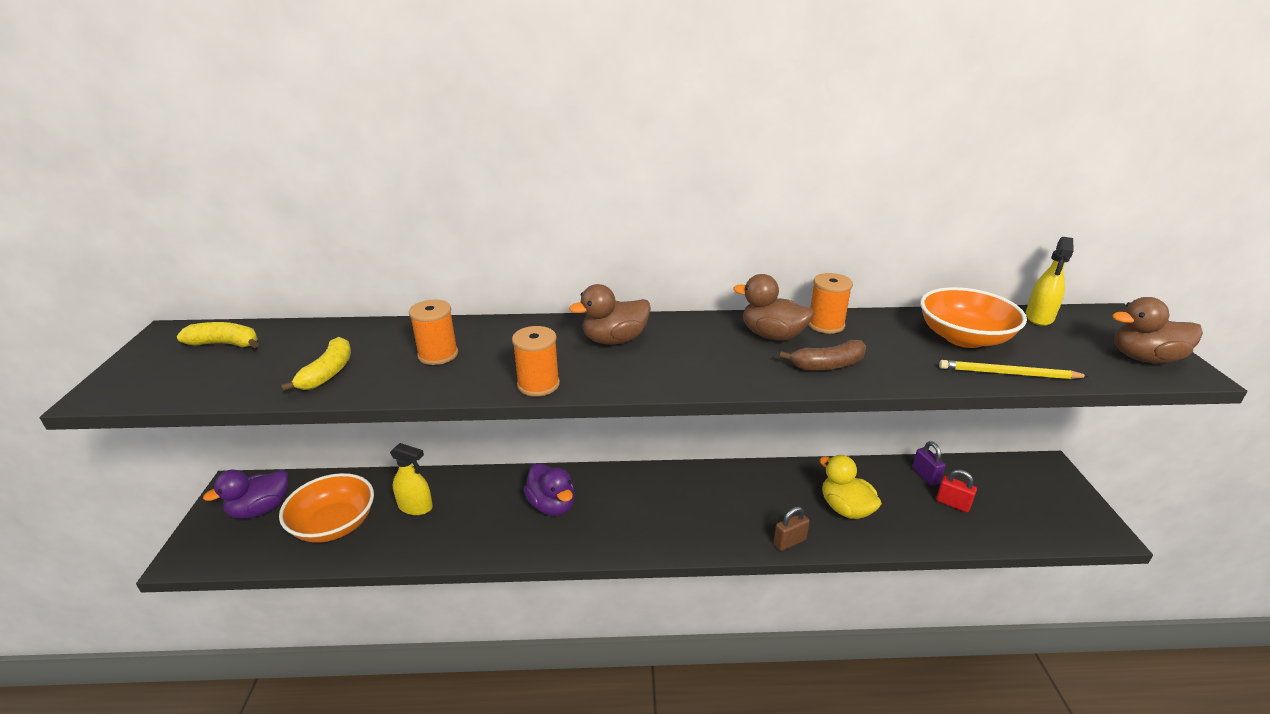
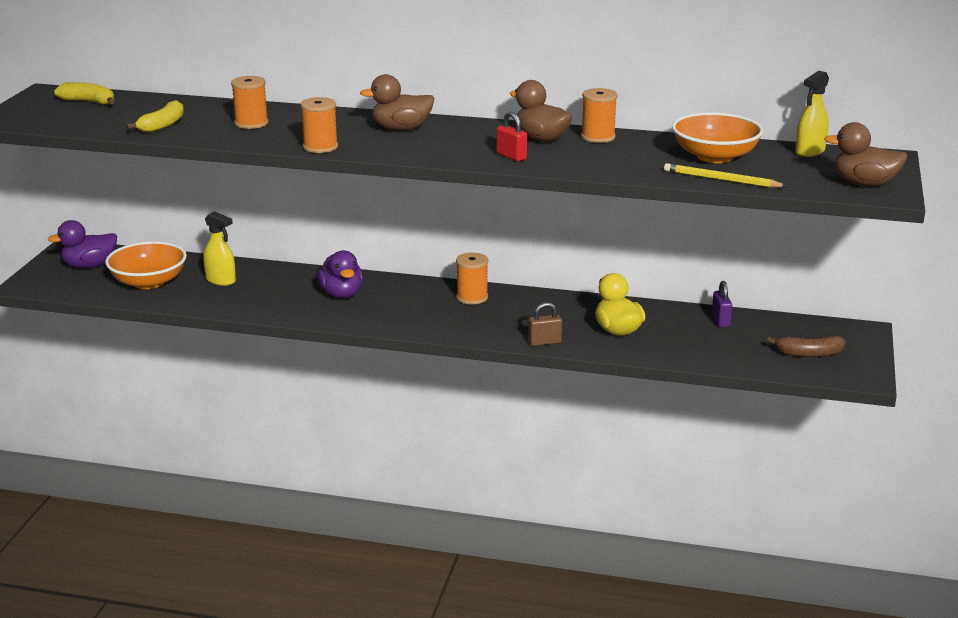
camera: 15 degrees right, 5 degrees down
(683, 485) = (472, 297): none -> orange spool
(828, 365) = (568, 160): brown banana -> brown banana (809, 354)
(952, 504) = (728, 341): red padlock -> red padlock (511, 156)

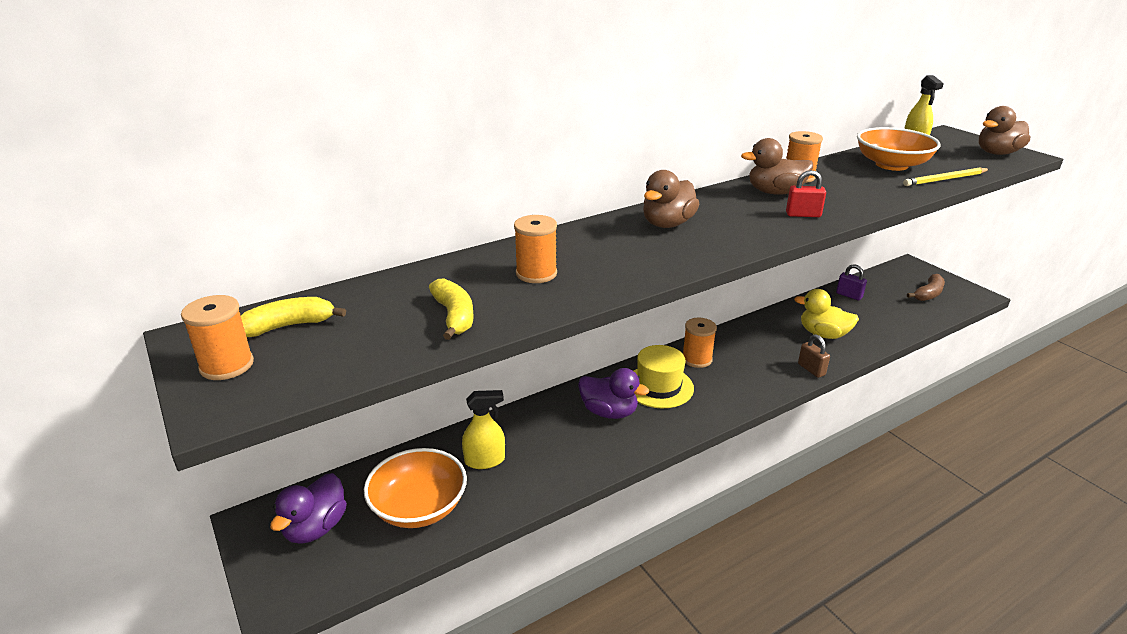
camera: 45 degrees left, 5 degrees up
(320, 147) = (661, 270): orange spool -> orange spool (227, 365)
(406, 298) = (658, 386): none -> yellow hat
(544, 342) = (811, 369): brown padlock -> brown padlock turned 60 degrees counterclockwise

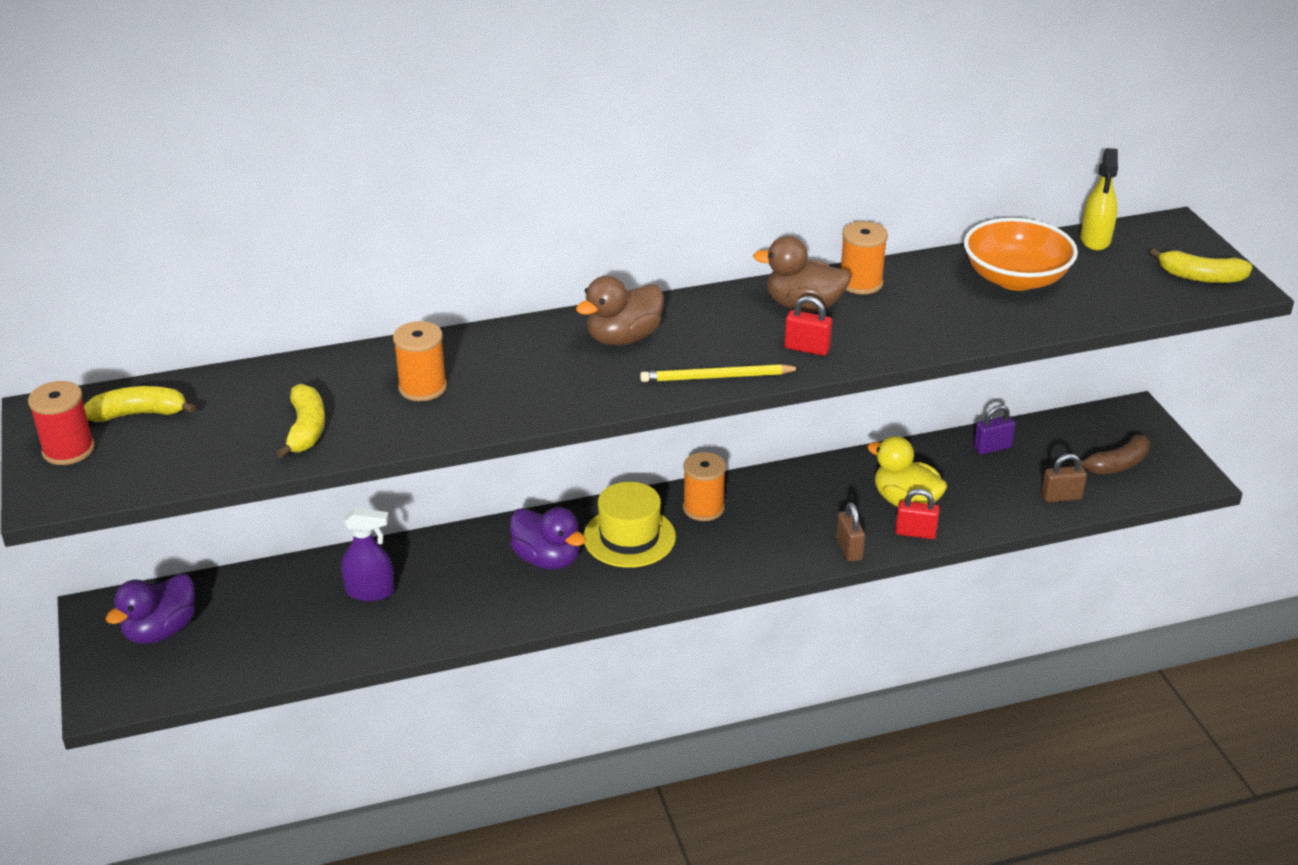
camera: 15 degrees right, 5 degrees up
(227, 365) = (68, 450): orange spool -> red spool
(419, 507) = (276, 630): orange bowl -> none
(485, 460) = (370, 591): yellow spray bottle -> purple spray bottle
(845, 352) = (915, 533): none -> red padlock
(849, 295) = (992, 447): purple padlock -> purple padlock turned 75 degrees counterclockwise
(913, 317) = (1061, 497): none -> brown padlock
(945, 179) = (1064, 316): yellow pencil -> yellow pencil (717, 377)
(997, 153) = (1200, 277): brown duck -> yellow banana

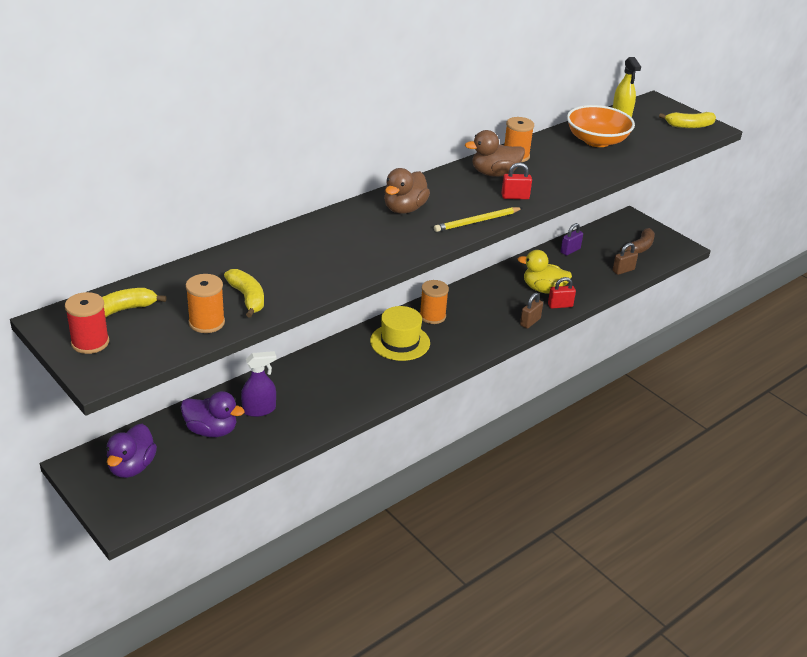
camera: 25 degrees left, 0 degrees up
(422, 388) = (303, 259): orange spool -> orange spool (206, 322)
(547, 559) = (359, 365): purple duck -> purple duck (211, 430)
(849, 549) = (530, 322): brown padlock -> brown padlock turned 75 degrees clockwise

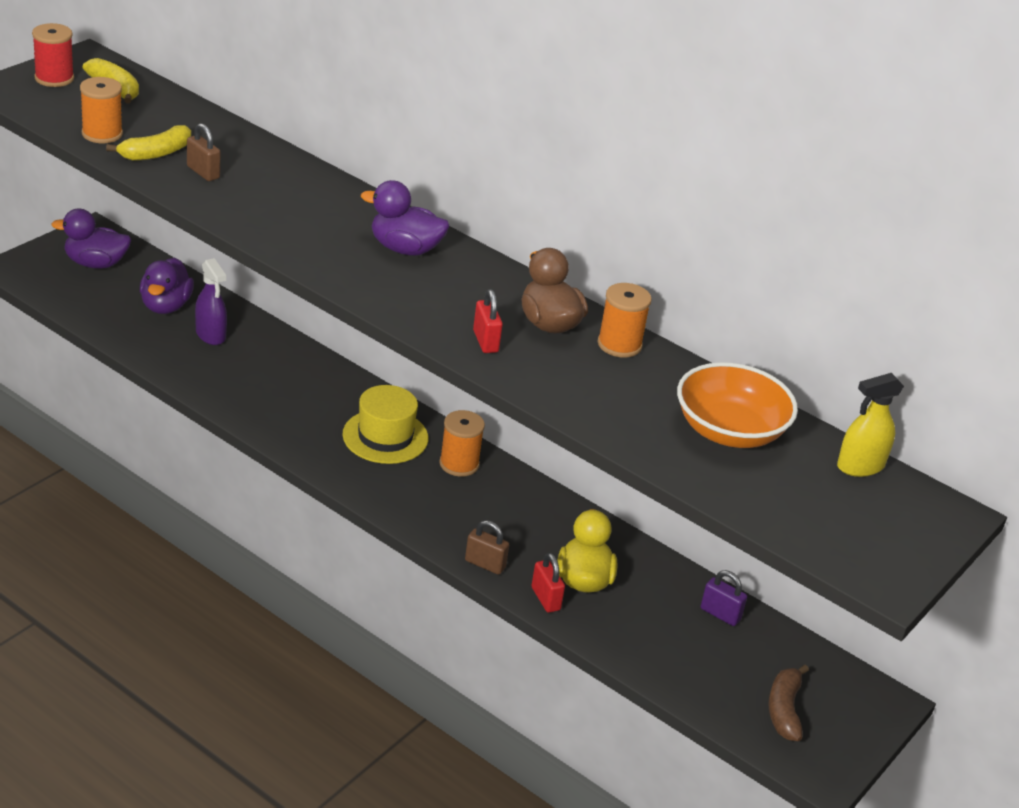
camera: 75 degrees right, 0 degrees up
(404, 209) = (405, 249): brown duck -> purple duck
(477, 221) = (397, 307): yellow pencil -> none
(623, 270) = (692, 682): brown padlock -> brown padlock (203, 172)
(640, 247) = (784, 710): brown banana -> brown banana turned 75 degrees clockwise
(689, 126) = (872, 551): yellow banana -> none

